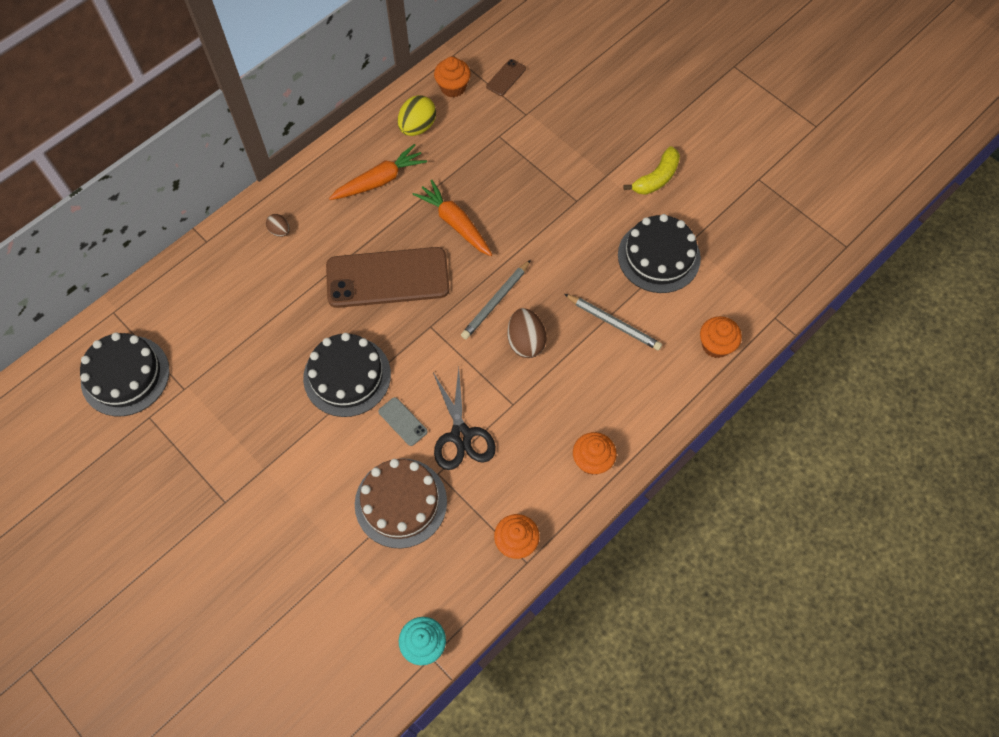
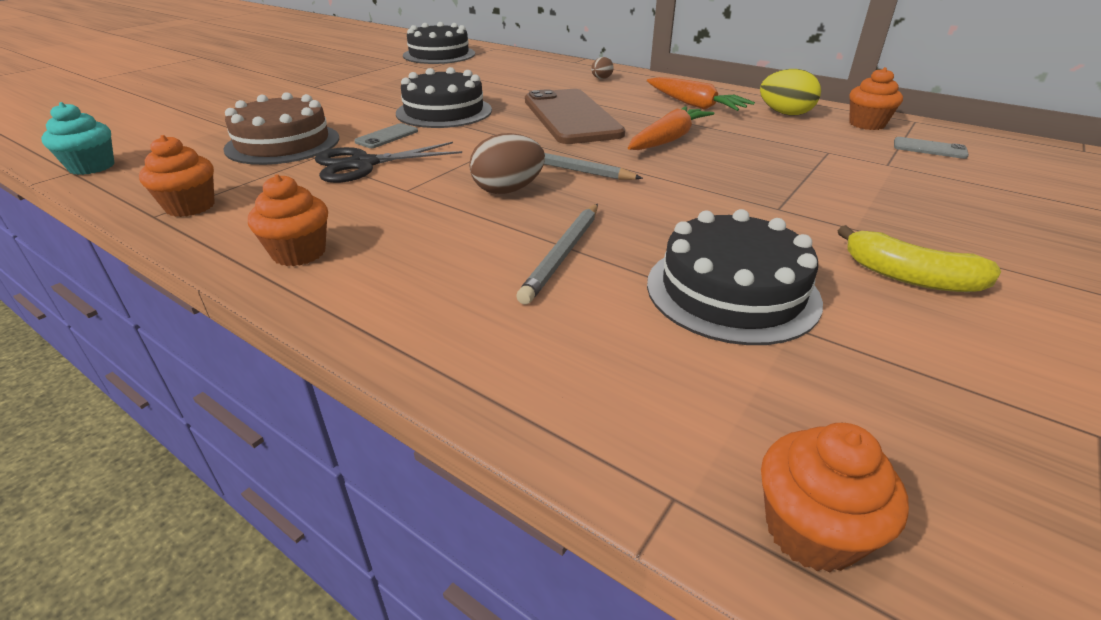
camera: 80 degrees right, 30 degrees down
(506, 78) = (929, 148): brown phone -> grey phone
(716, 345) = (551, 382): orange cupcake -> orange cupcake (811, 531)

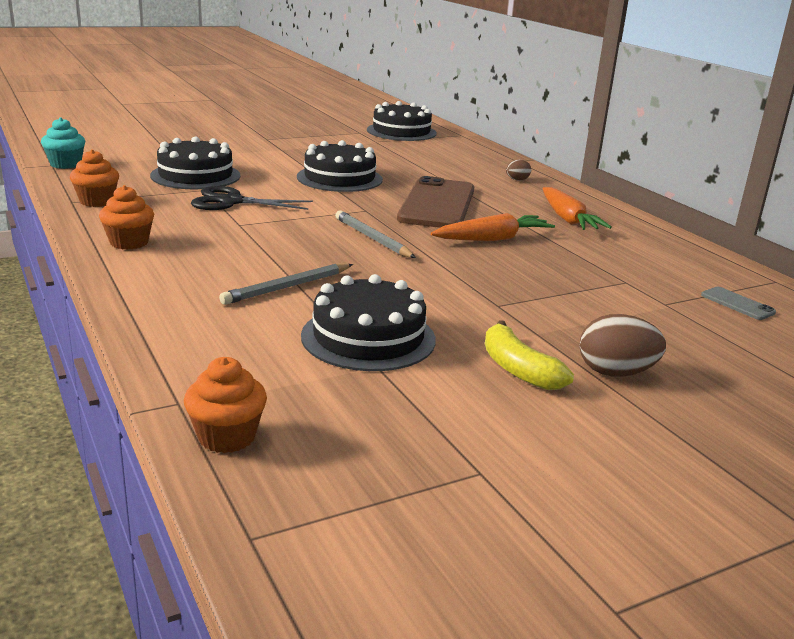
camera: 25 degrees right, 10 degrees down
(283, 143) = (195, 175): brown cake -> black cake
(387, 136) = (272, 187): grey phone -> none
(508, 190) = (308, 242): brown egg -> brown egg (615, 373)
(785, 114) = (645, 245): yellow egg -> none
(867, 124) = (714, 271): orange cupcake -> none

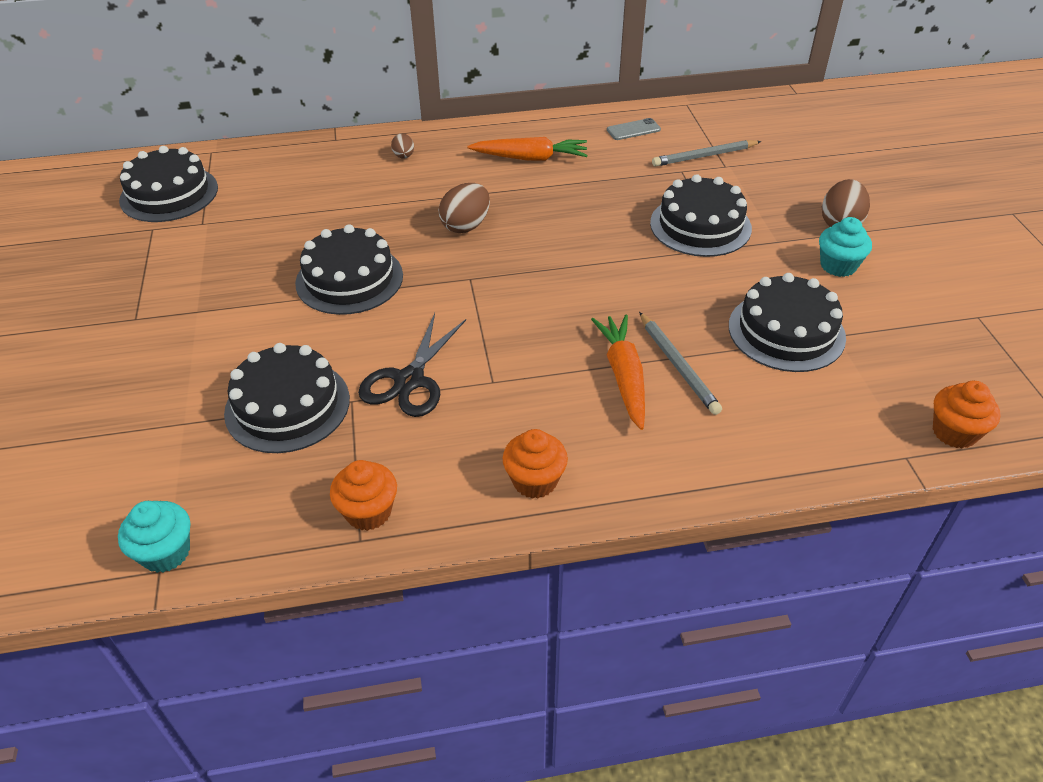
camera: 70 degrees left, 20 degrees up
(372, 238) = (558, 289): grey pencil -> grey pencil (704, 156)
(437, 204) = (466, 226): brown phone -> brown egg
(493, 239) = (574, 214): orange carrot -> orange carrot (624, 376)
(518, 369) = (838, 266): yellow banana -> turquoise cupcake
(528, 292) = (700, 225): none -> black cake
(737, 304) = (727, 135): grey phone -> grey phone (633, 130)

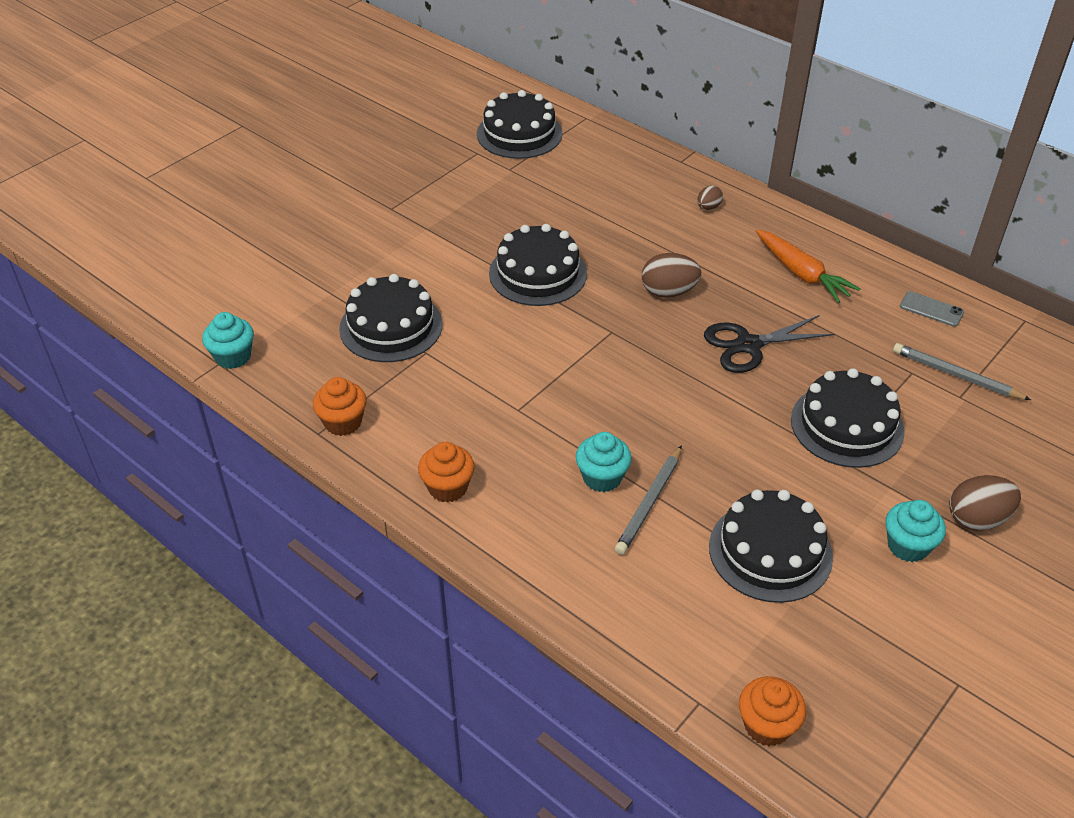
camera: 50 degrees right, 0 degrees up
(409, 380) = (473, 367): black scissors -> black scissors (748, 345)
(624, 376) = (602, 477): orange carrot -> turquoise cupcake

